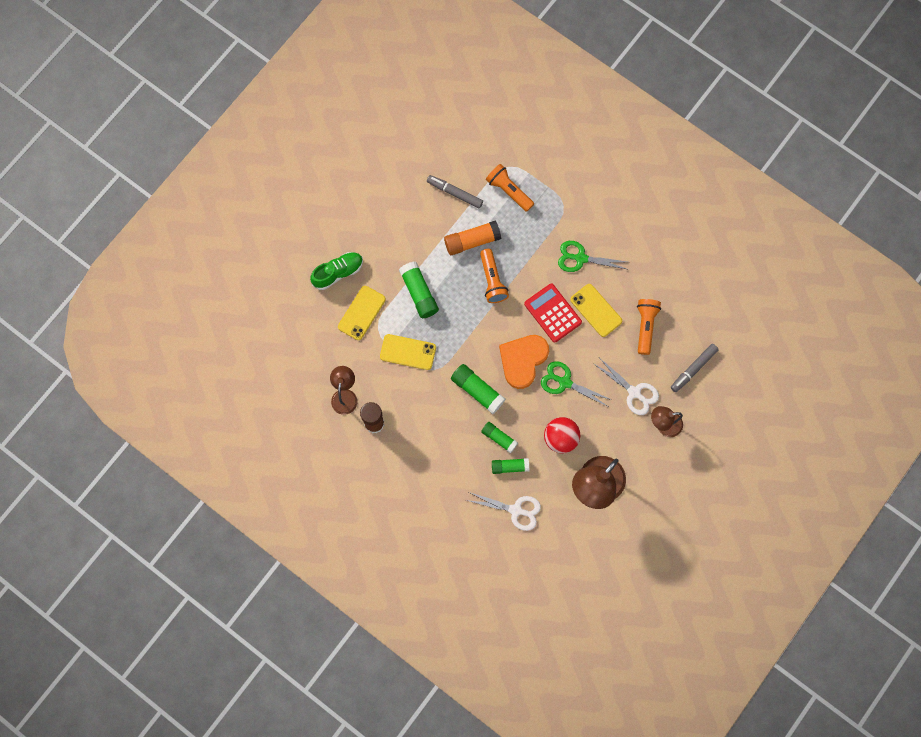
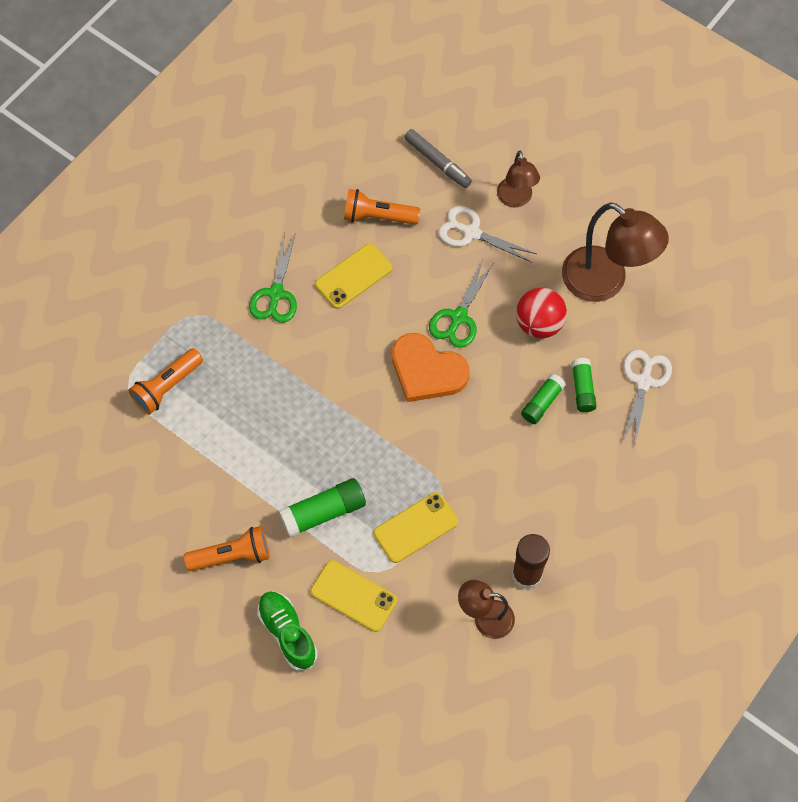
camera: 90 degrees left, 10 degrees down
(408, 352) = (416, 527): yellow phone -> yellow phone turned 45 degrees clockwise
(454, 193) = (166, 462): grey marker -> none
(472, 241) = (243, 438): orange glue stick -> none
(477, 391) = (473, 431): green glue stick -> none
(492, 280) = (306, 410): orange flashlight -> orange flashlight (232, 556)
(552, 313) = (357, 331): red calculator -> none
(634, 392) = (471, 232): white scissors -> white scissors turned 105 degrees counterclockwise

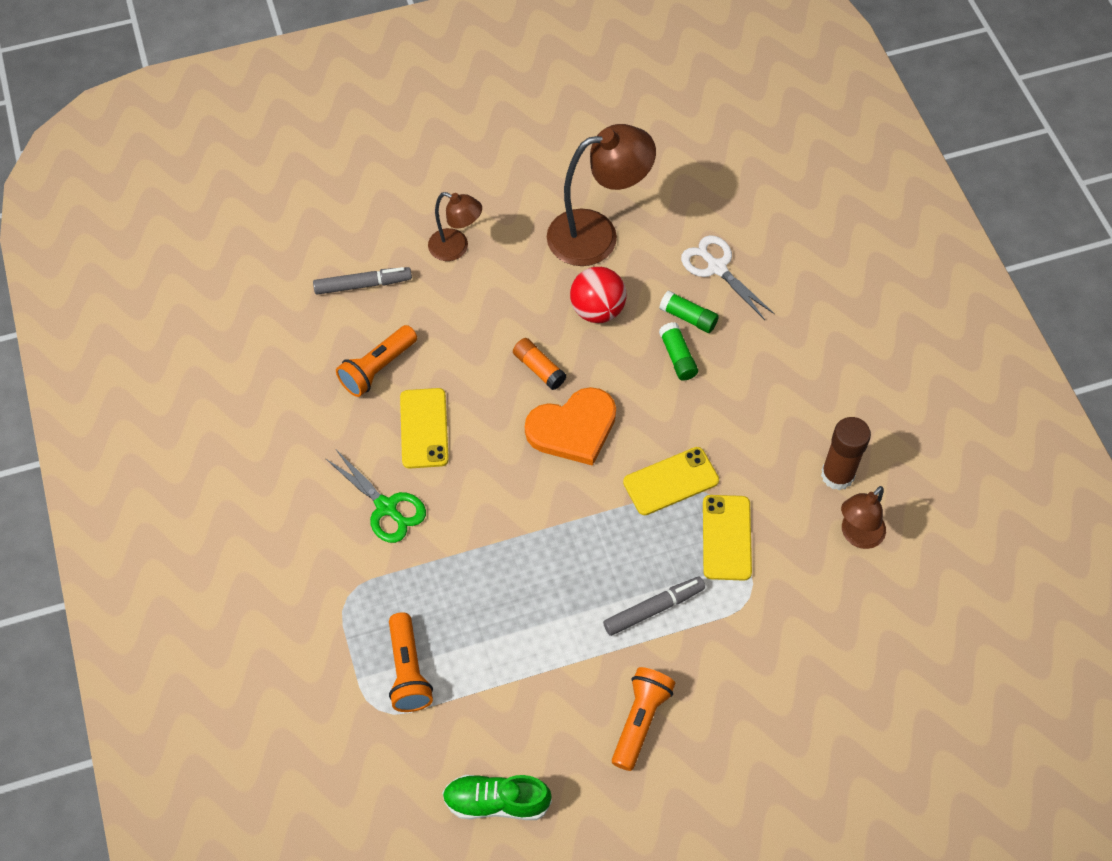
camera: 55 degrees left, 5 degrees down
(287, 633) = (757, 718): green shoe -> green shoe (496, 802)
(323, 512) = (653, 608): green glue stick -> grey marker
(353, 596) = (759, 635): yellow phone -> yellow phone (671, 481)
(458, 317) = (539, 369): green scissors -> orange glue stick
(471, 232) = (460, 304): white scissors -> none

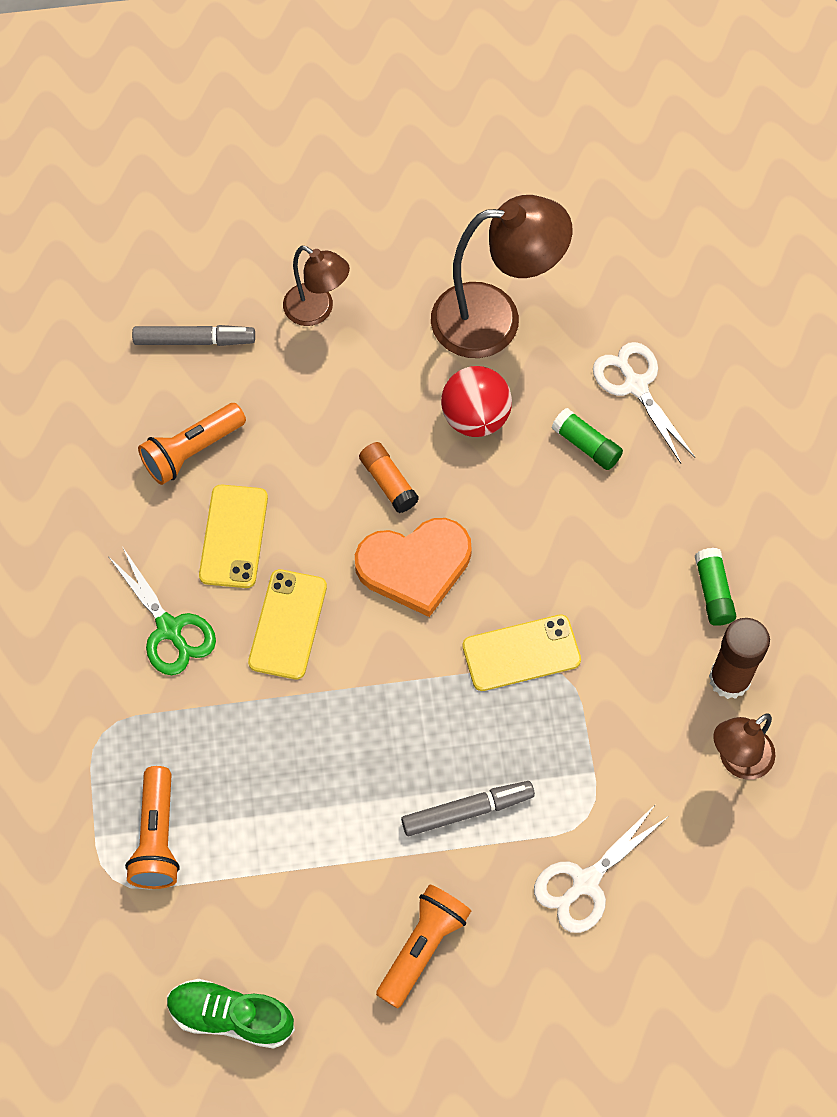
camera: 10 degrees right, 5 degrees up
(677, 357) = (562, 494): green glue stick -> green glue stick (713, 592)
(727, 537) = (575, 736): yellow phone -> yellow phone (288, 624)
(758, 648) = (585, 882): none -> white scissors

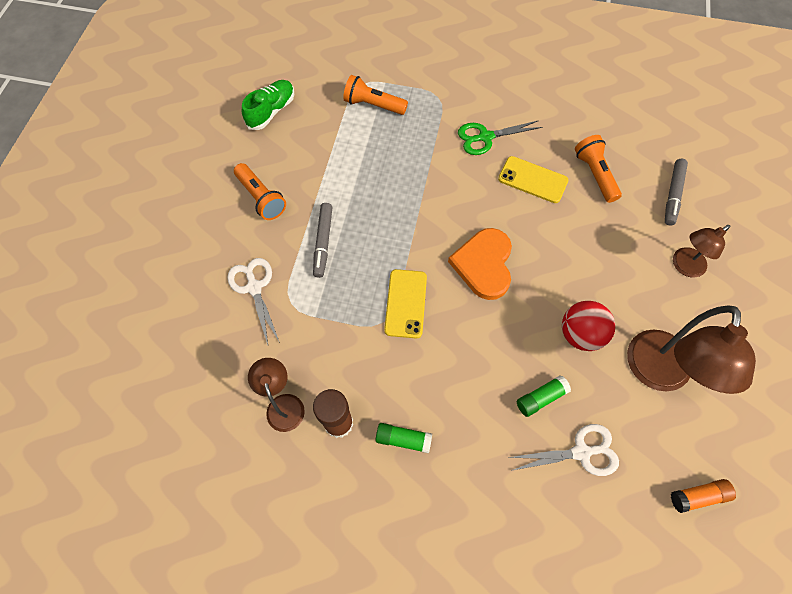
camera: 110 degrees right, 0 degrees up
(288, 624) = (469, 190): yellow phone -> none
(388, 482) = (545, 268): orange glue stick -> orange glue stick (698, 496)

